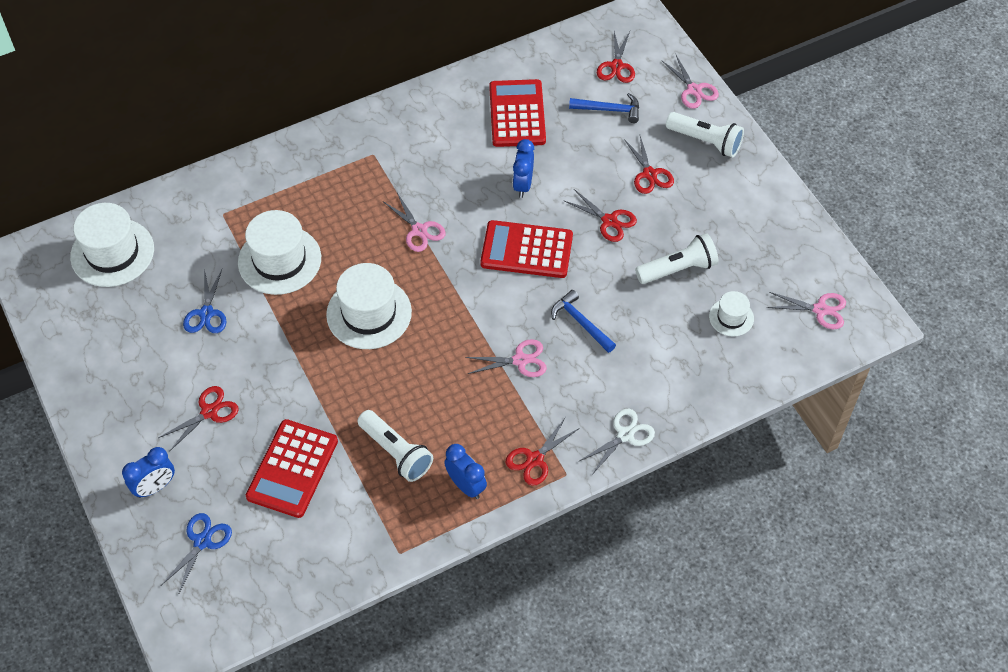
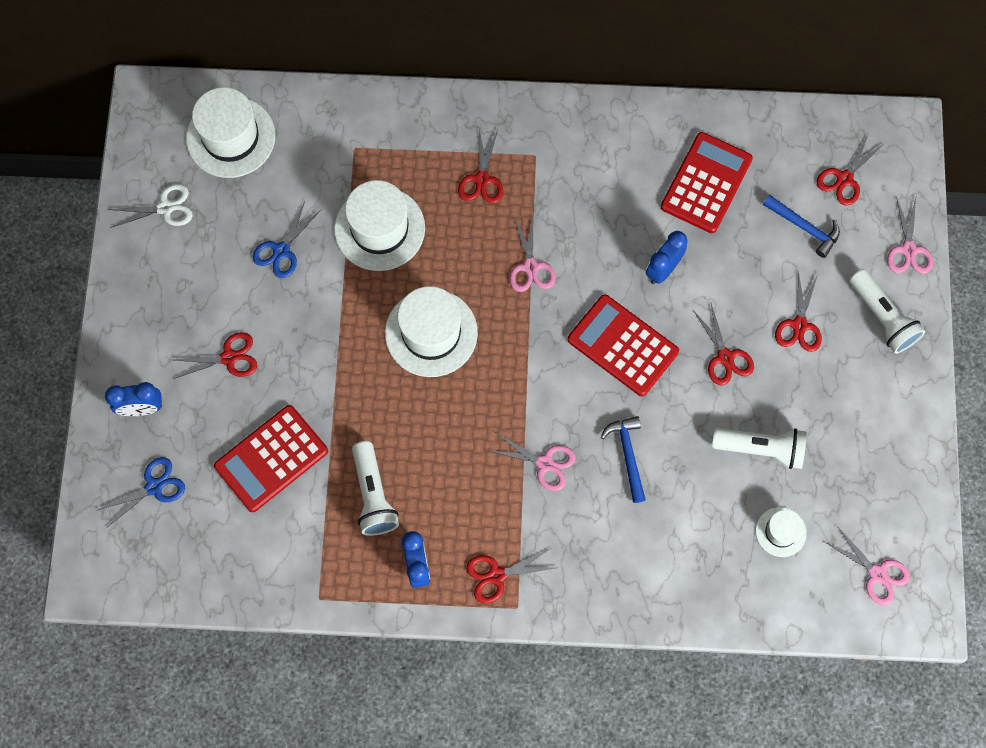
camera: 30 degrees right, 15 degrees up
(341, 189) = (482, 179): none -> red scissors
(625, 435) = (597, 599): white scissors -> white scissors (165, 208)

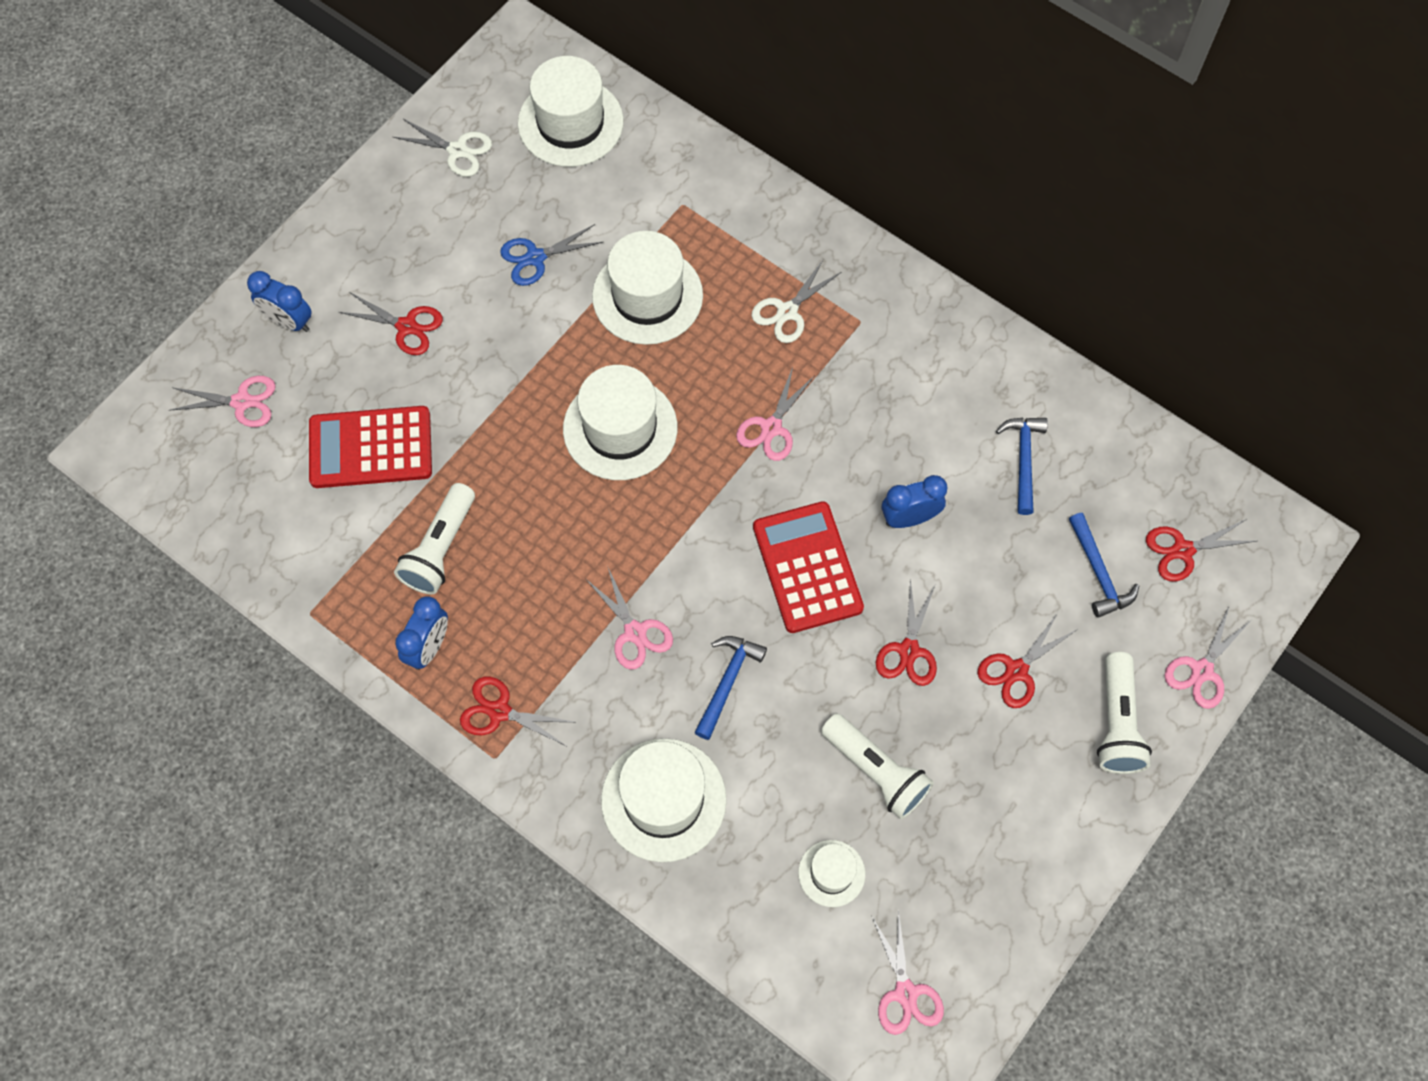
camera: 35 degrees right, 5 degrees down
(154, 487) = (241, 402): blue scissors -> pink scissors
(482, 179) = (787, 312): red scissors -> white scissors
(644, 558) = (663, 800): none -> white hat
(706, 183) = (1023, 460): red calculator -> blue hammer

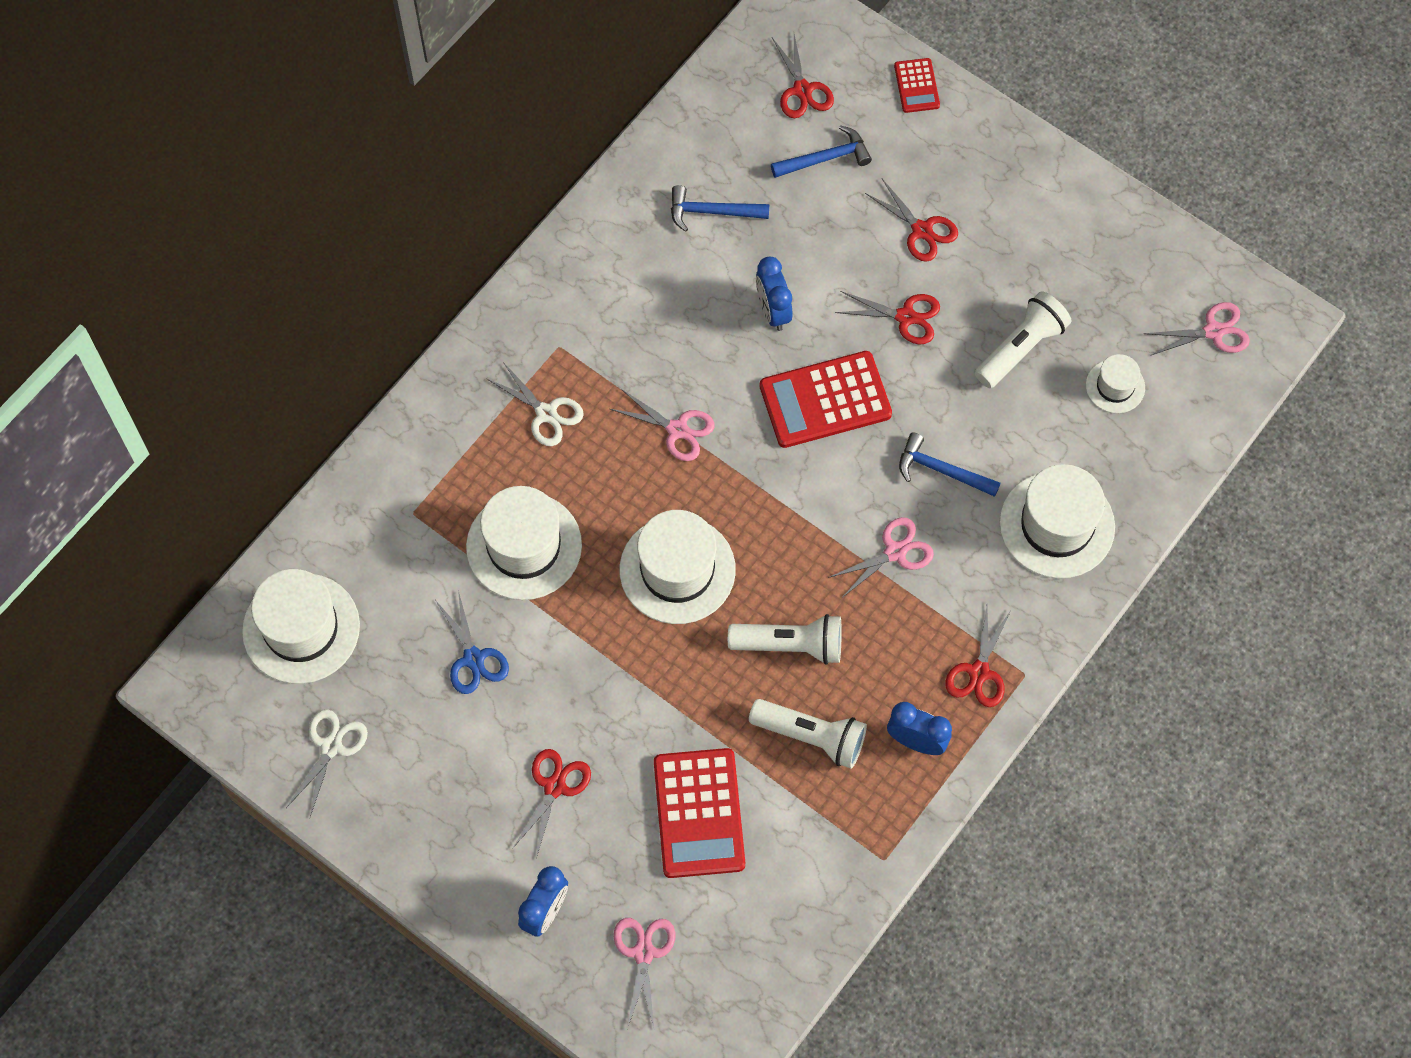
camera: 90 degrees left, 0 degrees up
(1117, 723) = (967, 155): white flashlight -> white flashlight (790, 645)
(1202, 670) = (916, 86): pink scissors -> red calculator

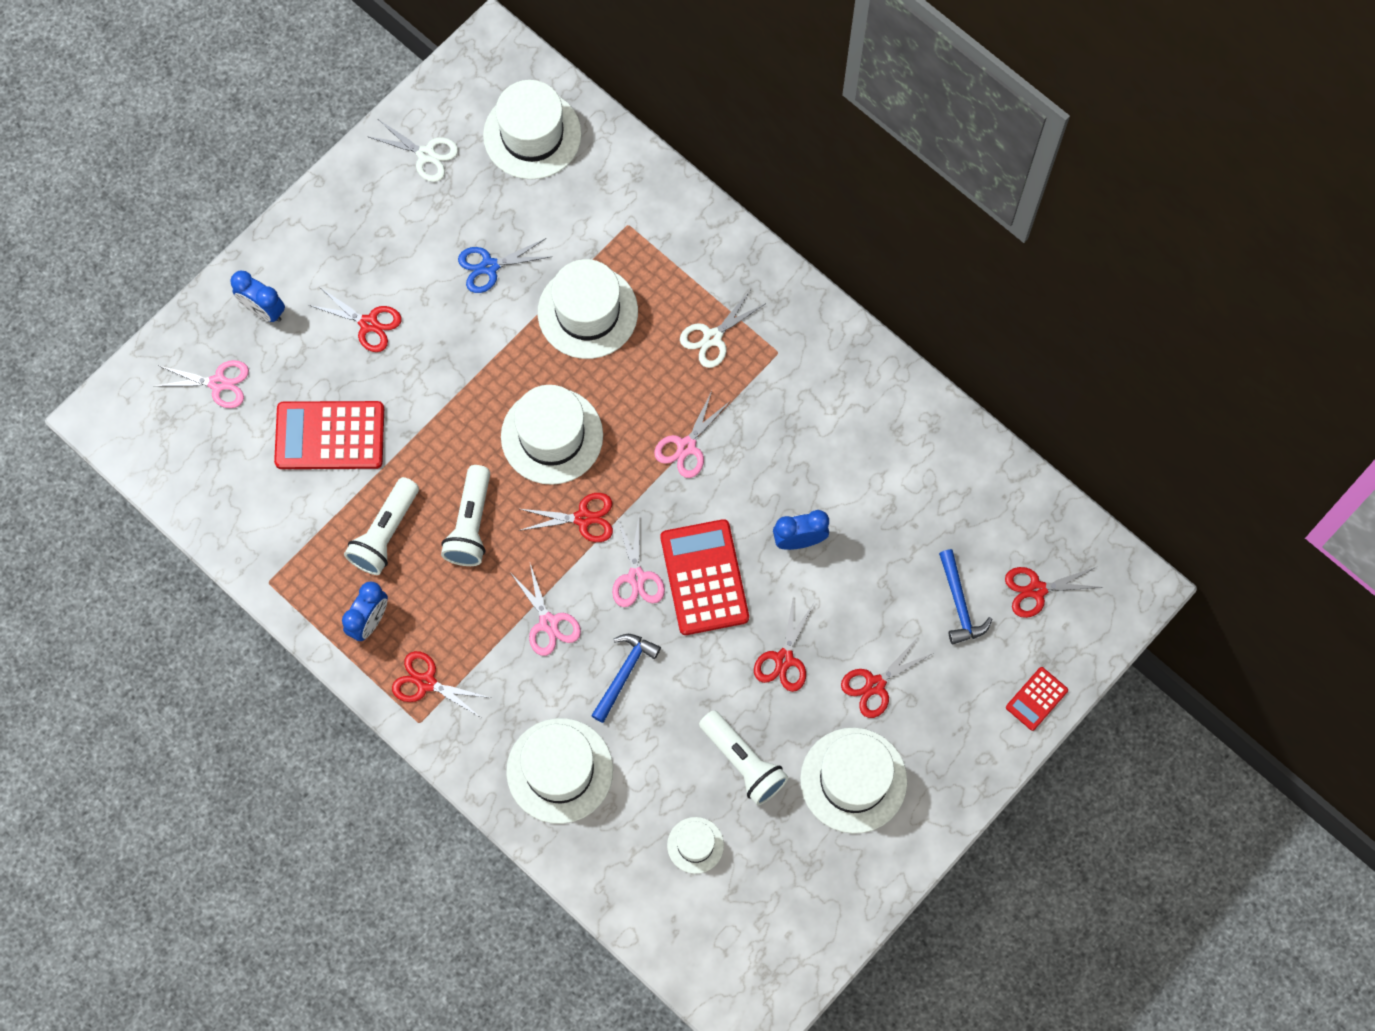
camera: 95 degrees right, 5 degrees up
(712, 212) = (907, 495): blue hammer -> none
(771, 528) = (583, 518): none -> red scissors
(916, 86) = (1036, 699): red calculator -> red calculator turned 45 degrees counterclockwise
(1024, 244) = (853, 780): none -> white hat
(1213, 331) = (746, 949): pink scissors -> pink scissors (636, 577)

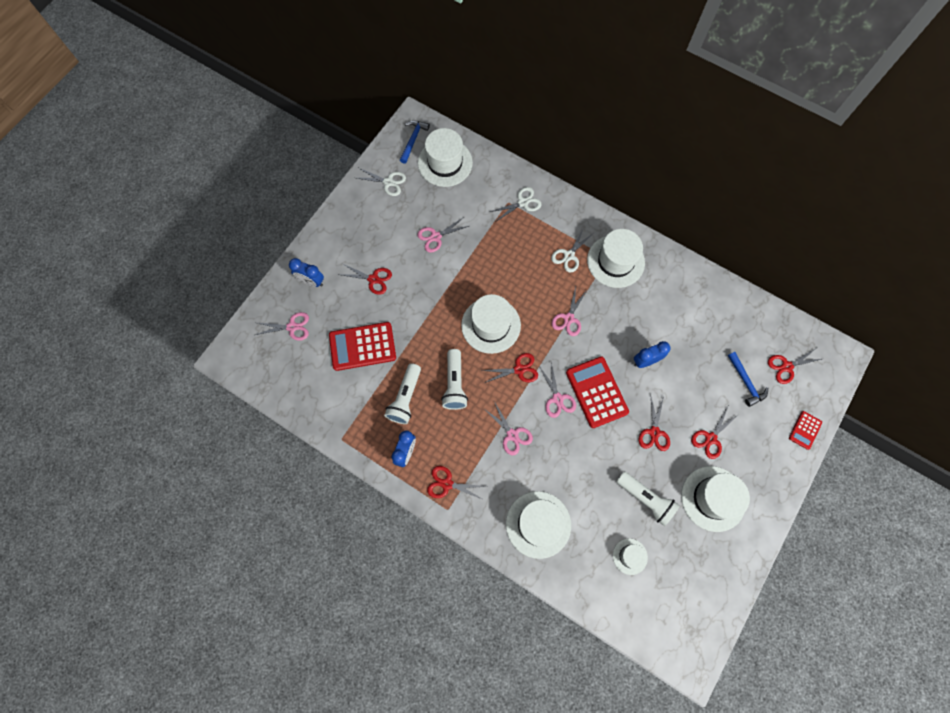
camera: 10 degrees left, 0 degrees up
(489, 266) = (436, 237): blue scissors -> pink scissors
(587, 312) = (496, 253): white hat -> white hat (615, 261)
(624, 674) = (563, 457): blue hammer -> blue hammer (413, 140)
(653, 230) = (523, 203): none -> white scissors

